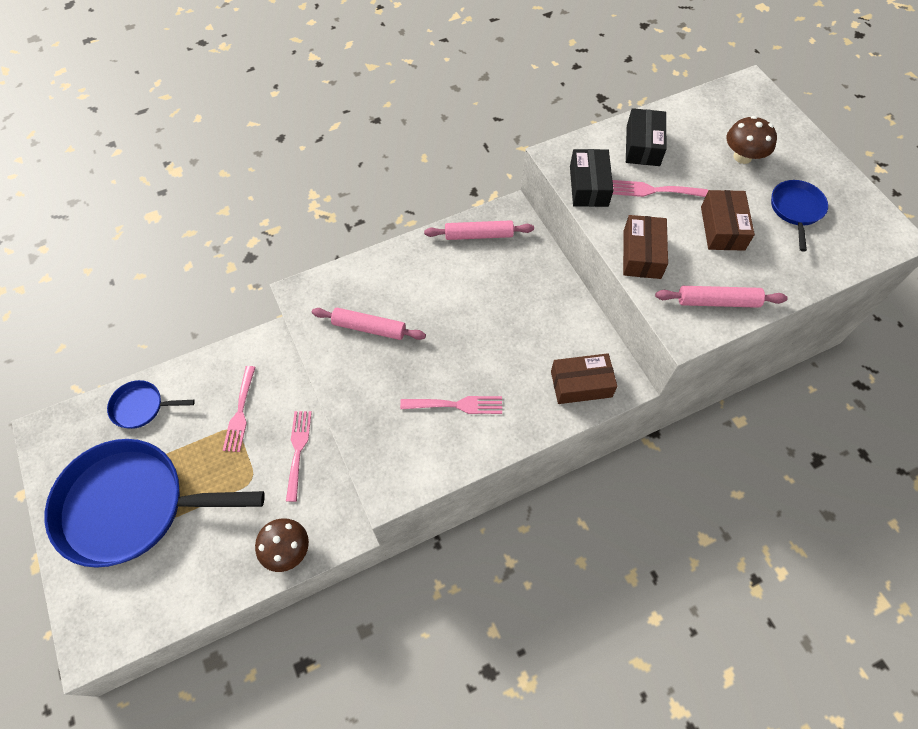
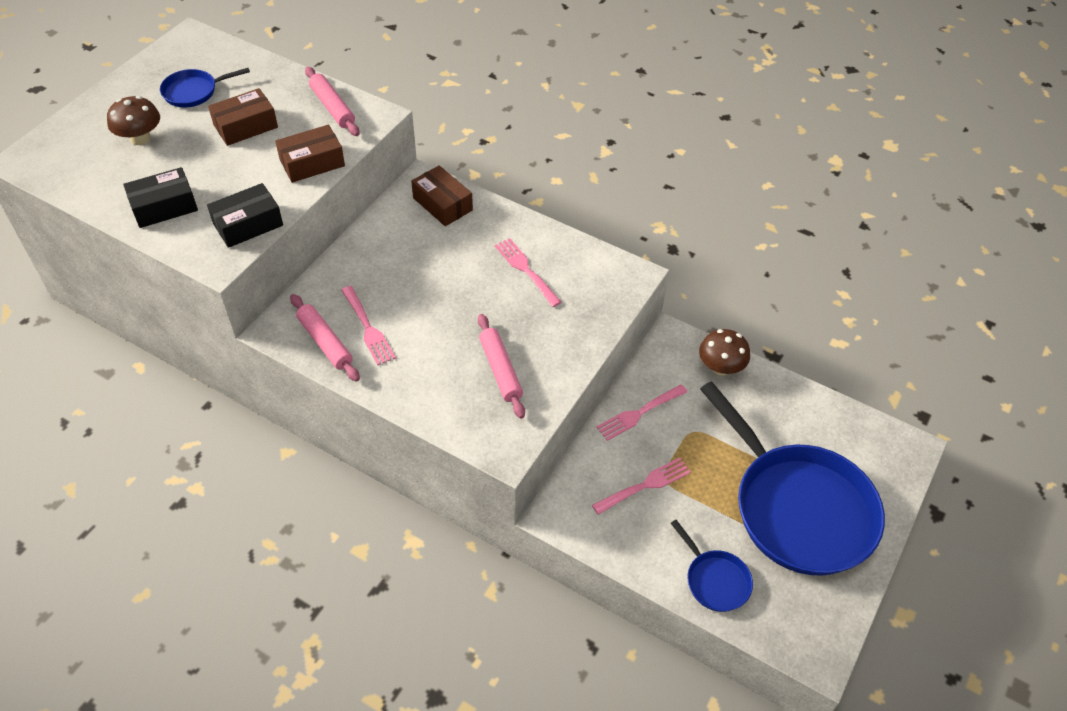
camera: 125 degrees left, 10 degrees down
(653, 190) = (225, 180): pink fork -> pink fork (368, 328)

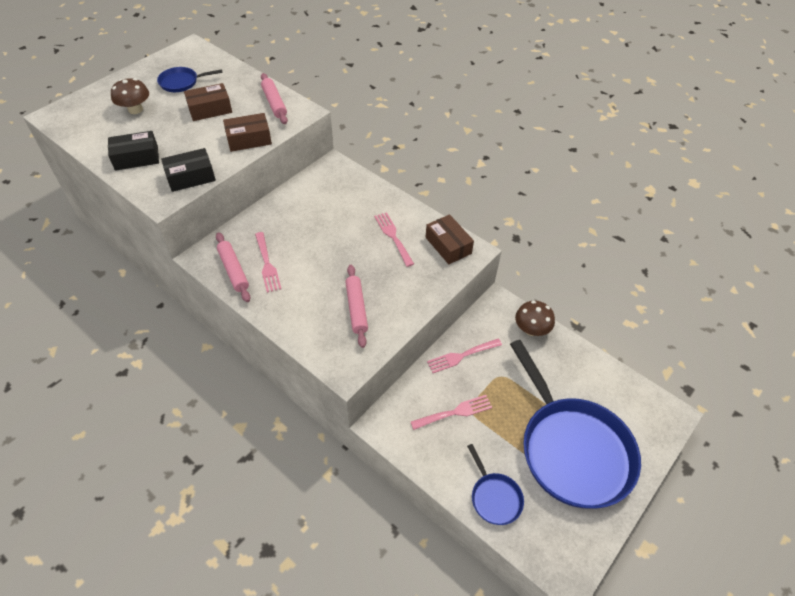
camera: 10 degrees right, 0 degrees up
(442, 204) = (344, 182): brown box -> brown box (448, 245)

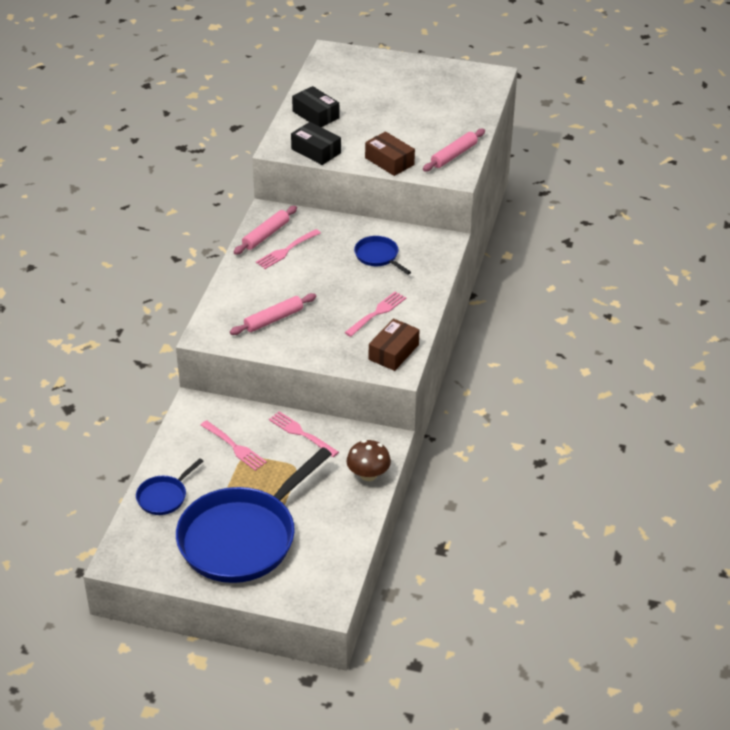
camera: 65 degrees right, 10 degrees down
(135, 109) = (375, 87): brown mushroom -> none
(182, 82) = (434, 93): blue pan -> blue pan (378, 256)
(210, 109) = (411, 124): brown box -> none

